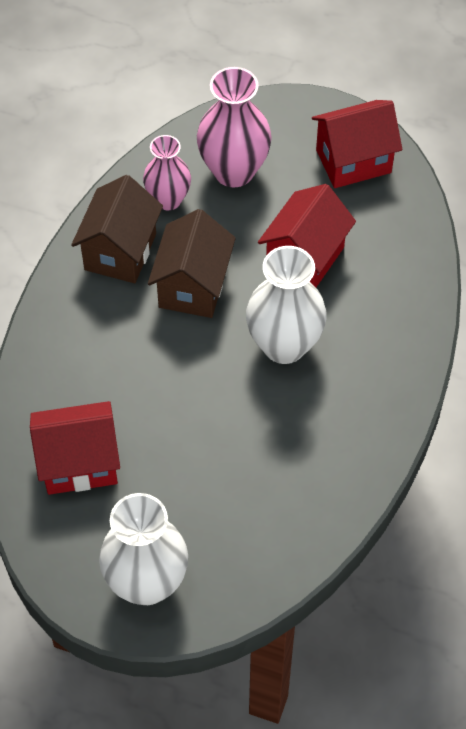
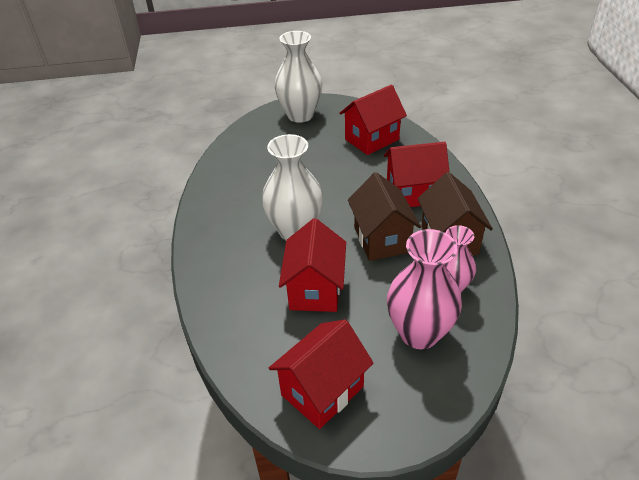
camera: 155 degrees right, 15 degrees down
(104, 335) = (413, 193): none -> red house

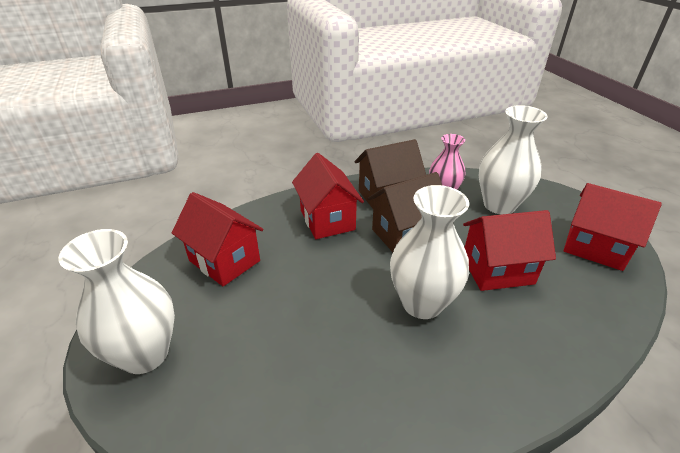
camera: 105 degrees left, 5 degrees down
(419, 333) = (499, 205): pink vase -> white vase

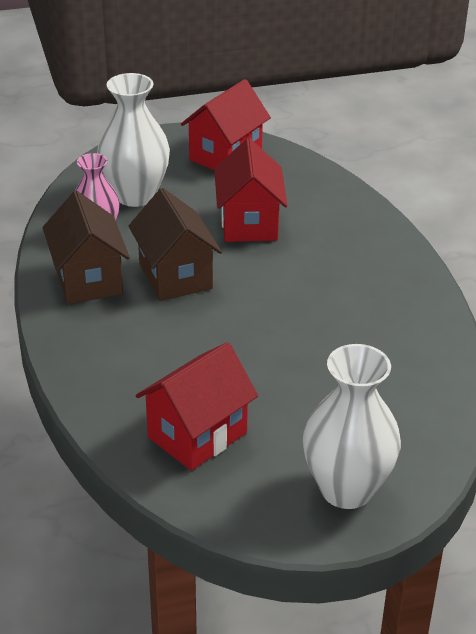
camera: 85 degrees left, 0 degrees up
(327, 220) = (130, 338): red house -> none
(422, 303) = (290, 281): white vase -> none

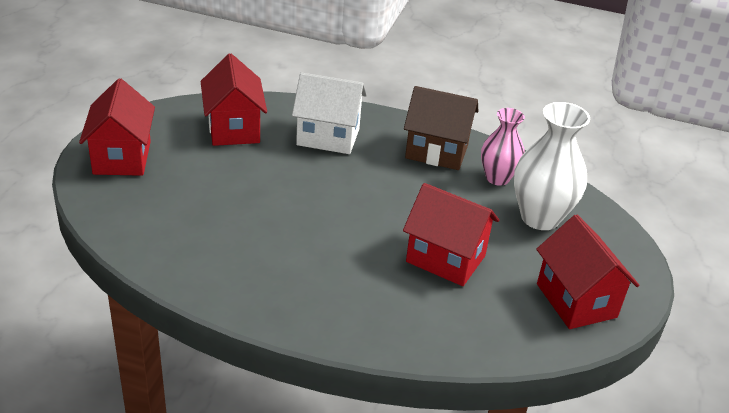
camera: 120 degrees right, 0 degrees up
(138, 359) = (328, 137): none -> white house
(175, 276) = (405, 189): brown house -> none
(346, 489) = (122, 157): white vase -> red house

